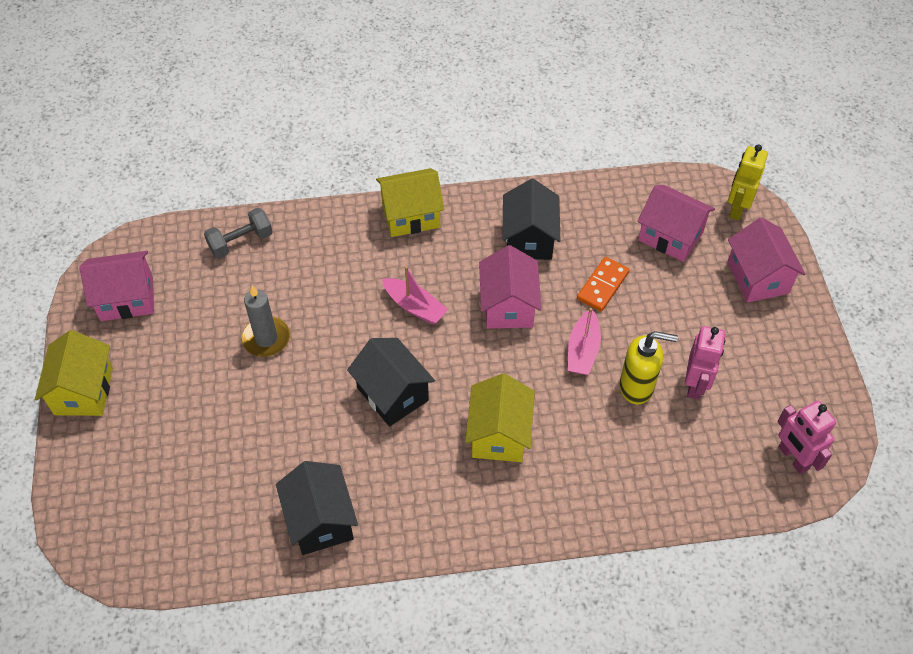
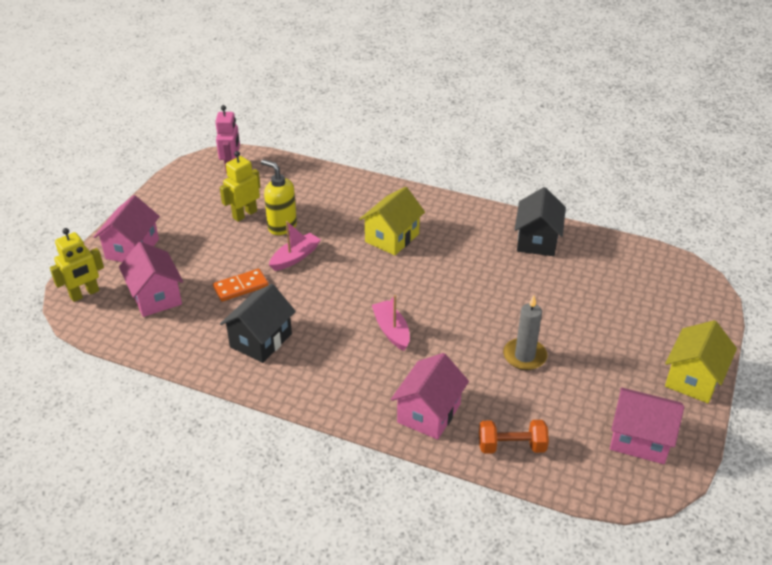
camera: 150 degrees left, 15 degrees down
(241, 242) = (511, 446): grey dumbbell -> orange dumbbell
(392, 394) = (447, 284): black house -> none
(411, 215) = (341, 402): yellow house -> none
(508, 306) = (321, 302): pink house -> pink house (429, 413)
(695, 384) = (244, 214): pink robot -> yellow robot

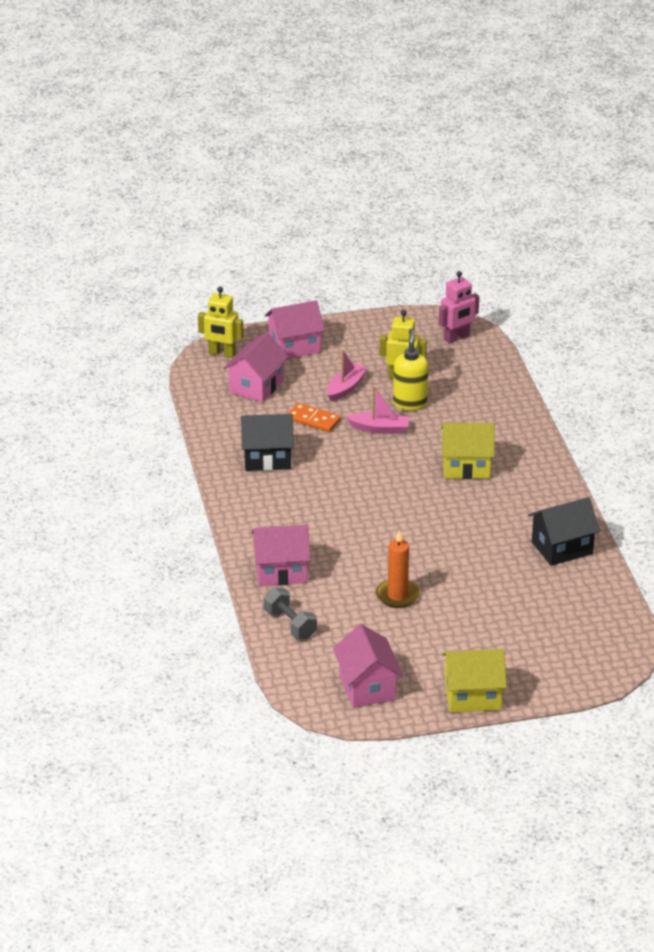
camera: 55 degrees right, 5 degrees down
(391, 330) = (350, 516): pink boat -> pink boat (345, 388)
(511, 446) = (290, 624): orange dumbbell -> grey dumbbell
(524, 356) = (397, 595): grey candle -> orange candle

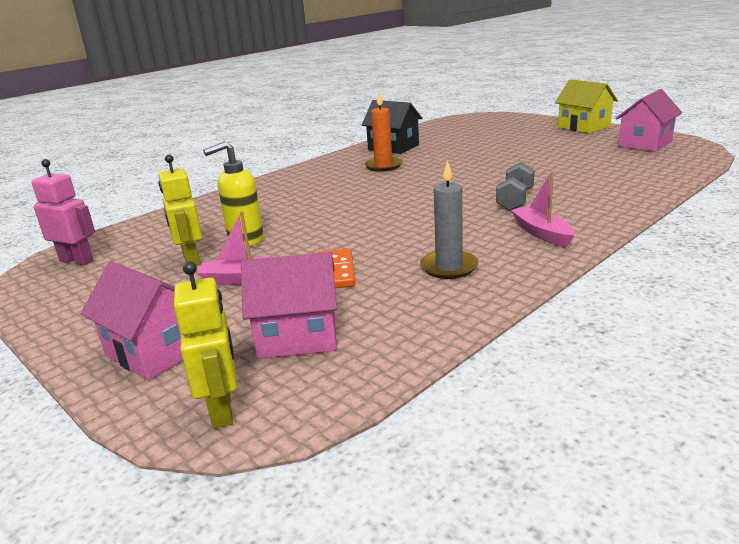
camera: 120 degrees left, 10 degrees down
(267, 458) = (449, 267): black house -> grey candle
(281, 571) = (602, 200): pink house -> none
(290, 624) = (650, 177): grey dumbbell -> grey dumbbell (515, 200)
(379, 429) = (312, 237): pink boat -> pink boat (542, 233)
(397, 595) = (538, 163): orange candle -> orange candle (383, 166)
(466, 466) = (331, 192): yellow house -> none

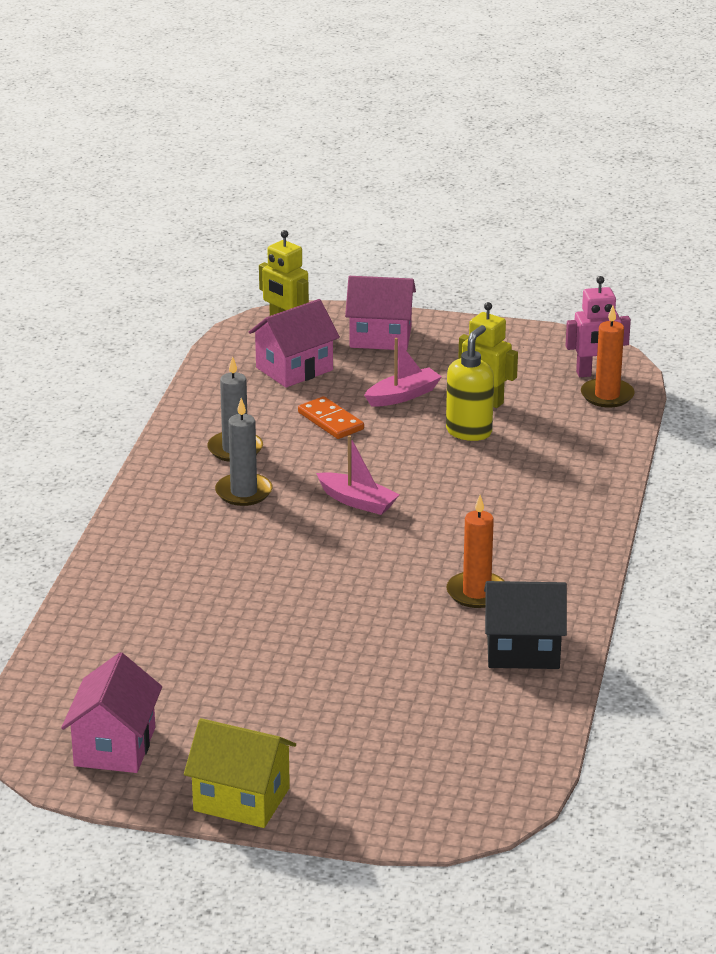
camera: 145 degrees right, 5 degrees up
(108, 243) = (607, 395): none -> orange candle
(473, 234) = (244, 492): none -> grey candle
(515, 200) = (235, 556): grey dumbbell -> none
(542, 233) = (175, 509): pink boat -> pink boat (357, 501)

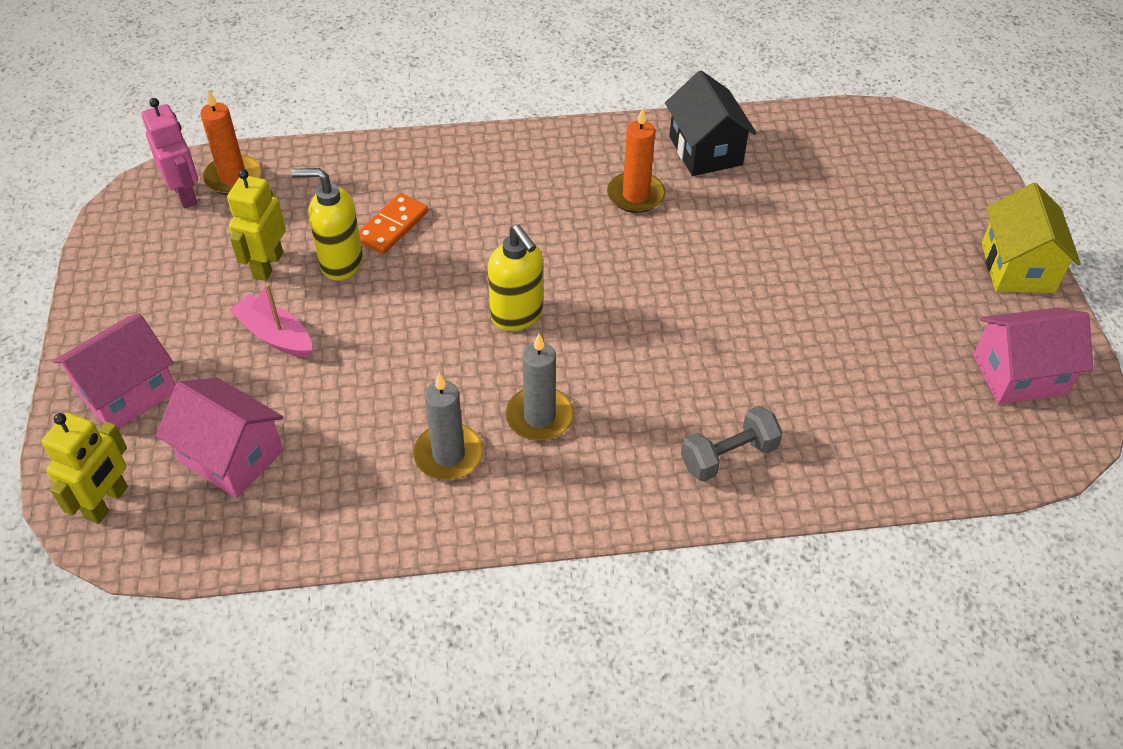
camera: 110 degrees left, 20 degrees up
(144, 567) = (728, 456): none -> grey dumbbell
(330, 421) = (353, 384): orange domino -> orange domino (392, 226)
(357, 501) = (517, 315): pink boat -> yellow soap dispenser
(380, 337) = (128, 393): pink house -> pink house turned 60 degrees clockwise

